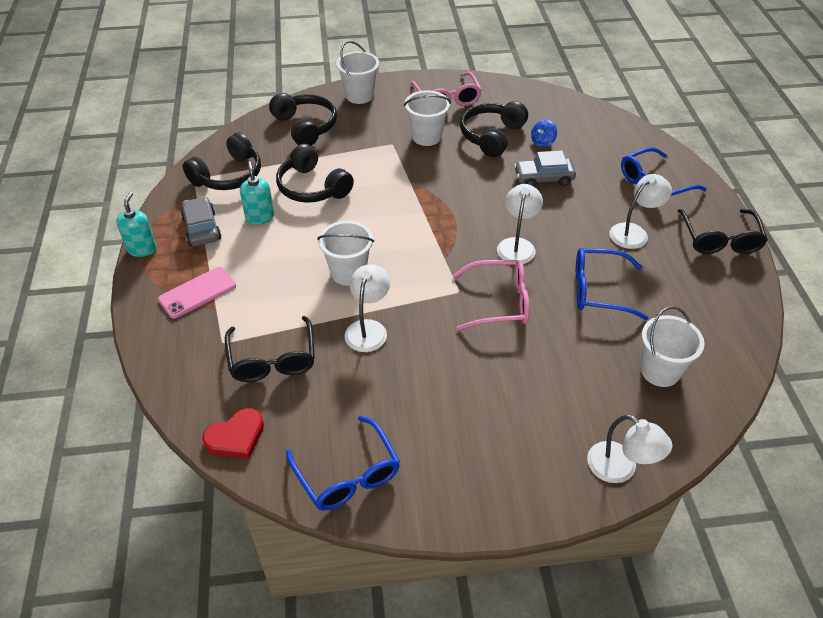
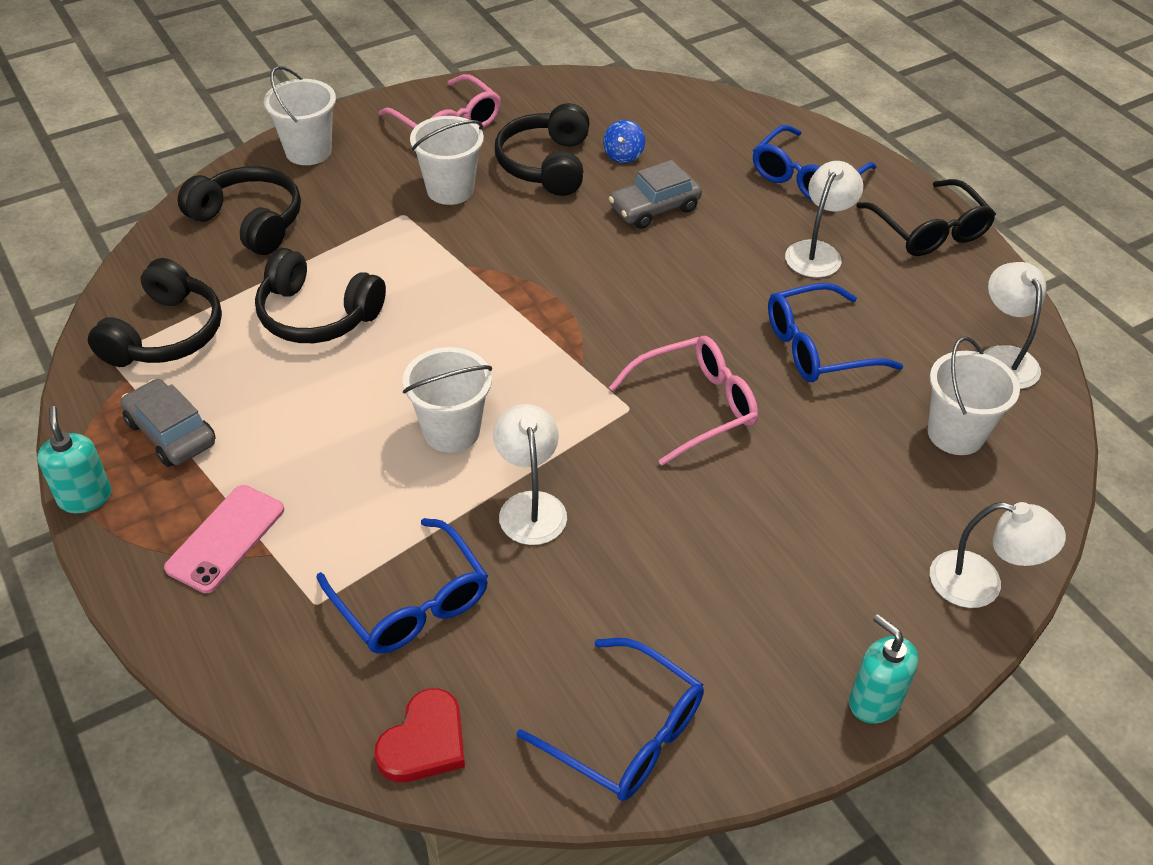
camera: 25 degrees left, 0 degrees up
(260, 217) = (258, 386): turquoise soap dispenser -> turquoise soap dispenser (874, 701)
(272, 359) = (411, 602): black glasses -> blue glasses
(517, 245) = (673, 315): white lamp -> white lamp (1003, 358)

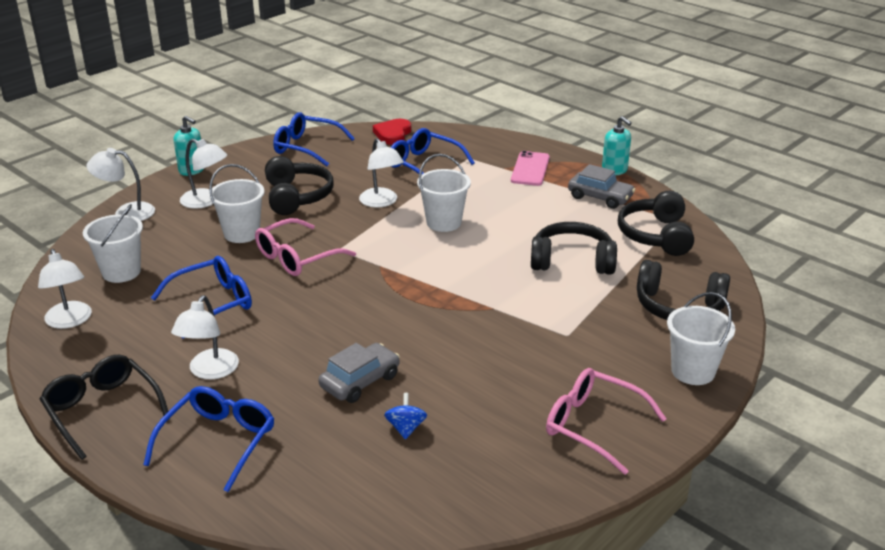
camera: 165 degrees right, 15 degrees down
(450, 190) = (544, 362): white bucket -> white bucket (242, 233)
(546, 164) = (474, 403): black headphones -> black headphones (296, 196)
(839, 583) = (206, 201): none -> white lamp

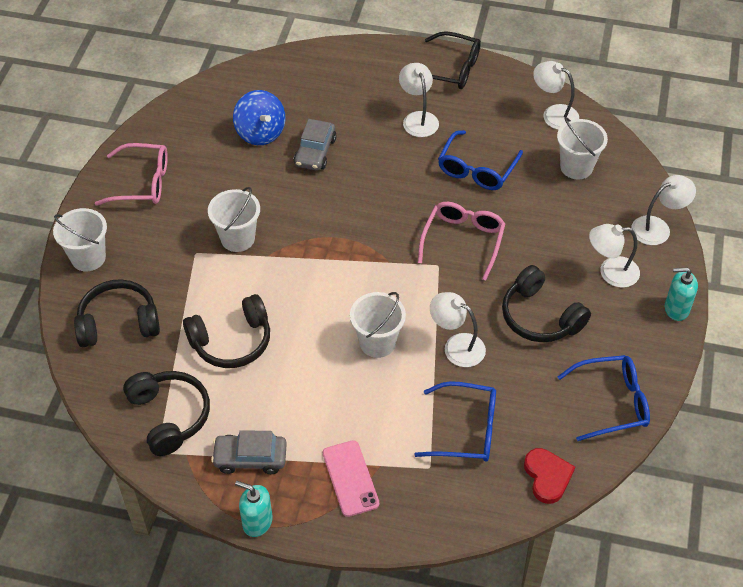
camera: 150 degrees right, 20 degrees up
(218, 442) = (363, 80): blue glasses -> none
(242, 233) = (535, 247): white bucket -> white bucket (237, 238)
(406, 428) = (260, 132): blue spinning top -> blue spinning top, size x1.84

